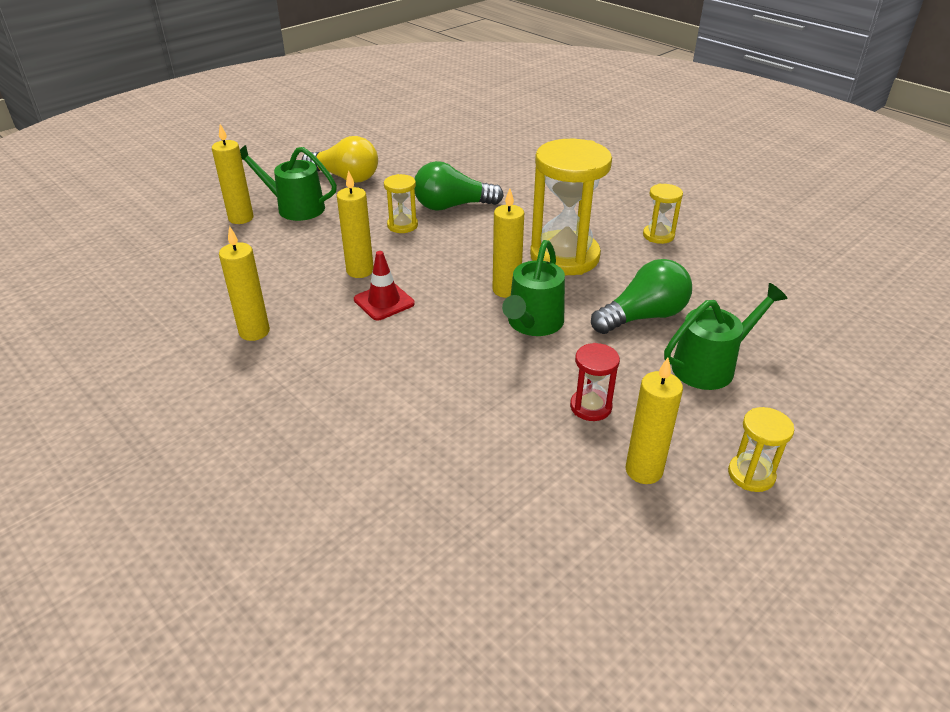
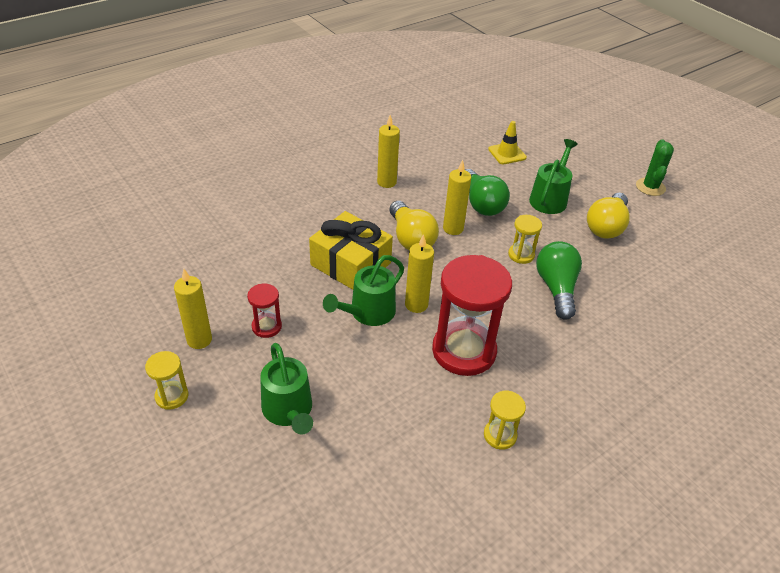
camera: 95 degrees right, 5 degrees up
(192, 235) = (507, 153): none -> yellow traffic cone
(241, 218) = (532, 173): yellow candle -> none
(273, 152) = (650, 187): none -> green cactus
(384, 301) = (411, 238): red traffic cone -> yellow light bulb
(446, 347) = (351, 264): none -> yellow gift
(533, 324) = (368, 313): green watering can -> green watering can turned 75 degrees counterclockwise
(564, 257) = (464, 351): yellow hourglass -> red hourglass
(643, 316) = (364, 384): green light bulb -> green light bulb (481, 204)

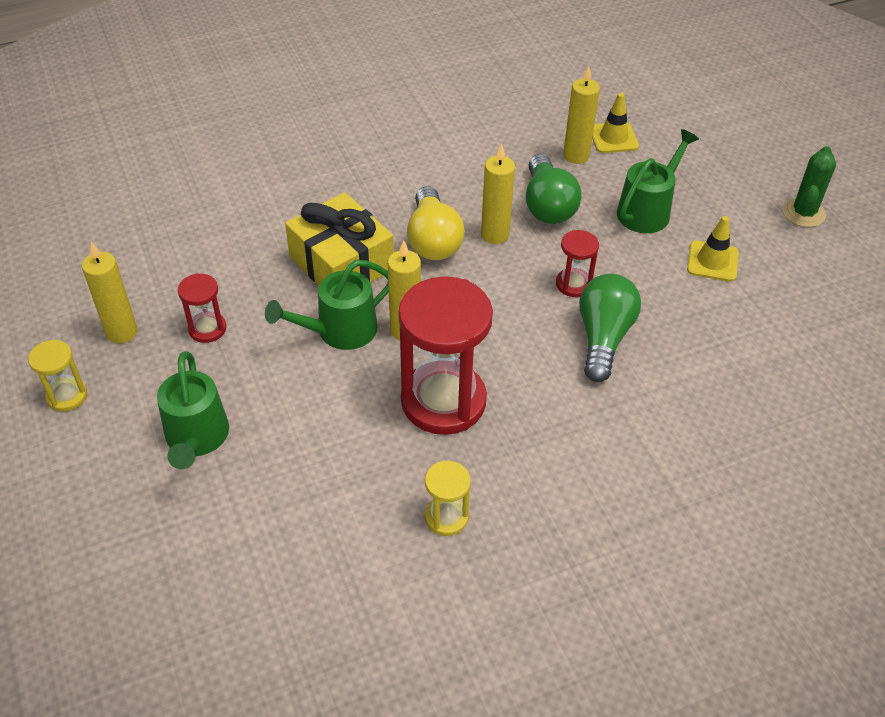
camera: 15 degrees right, 5 degrees up
(386, 182) = (430, 158): yellow candle -> yellow candle (576, 156)
(521, 255) = (573, 284): yellow hourglass -> red hourglass
(606, 226) = (712, 261): yellow light bulb -> yellow traffic cone

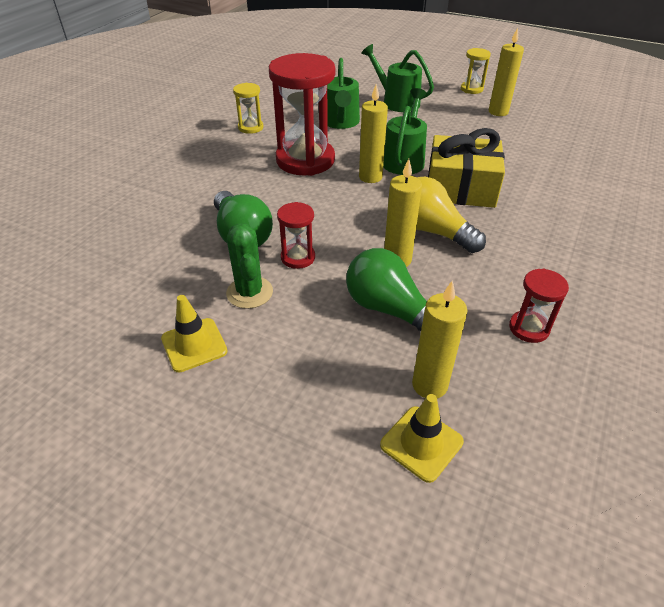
camera: 140 degrees right, 5 degrees down
(207, 329) = (466, 130): red hourglass -> red hourglass (529, 328)
(647, 210) = (297, 363): green watering can -> green watering can (340, 122)
(803, 213) = (114, 480): green cactus -> green cactus (249, 292)

